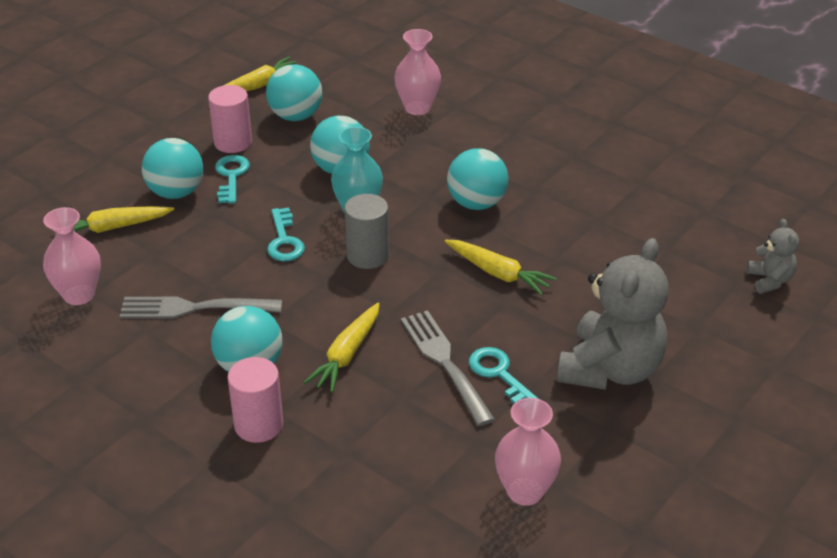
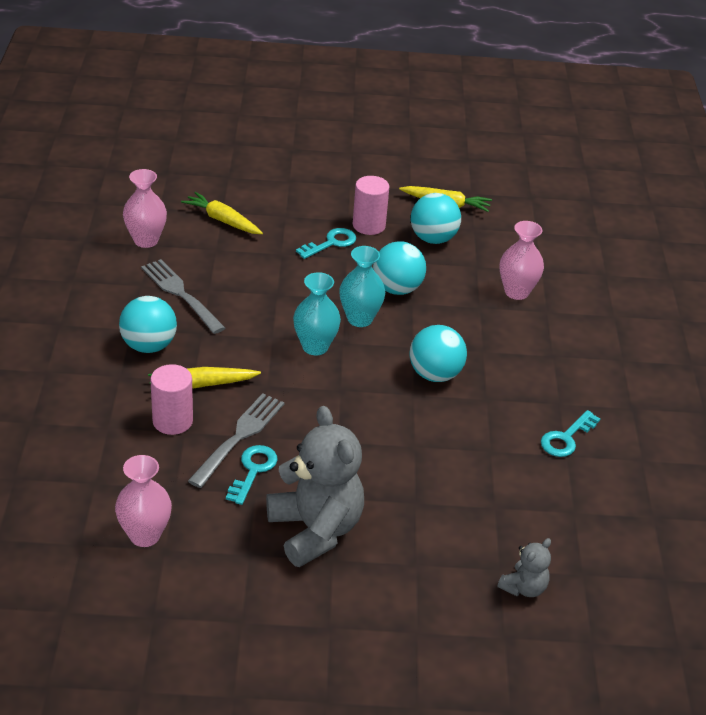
camera: 50 degrees right, 0 degrees up
(176, 192) = (287, 228): turquoise ball -> none
(258, 425) = (98, 376): pink cylinder -> pink cylinder (172, 421)
(284, 241) = (289, 300): turquoise key -> turquoise key (566, 438)
(367, 255) = (315, 347): grey cylinder -> turquoise vase
(498, 273) = (365, 422): yellow carrot -> none
(610, 369) = (315, 530): grey teddy bear -> grey teddy bear turned 105 degrees counterclockwise

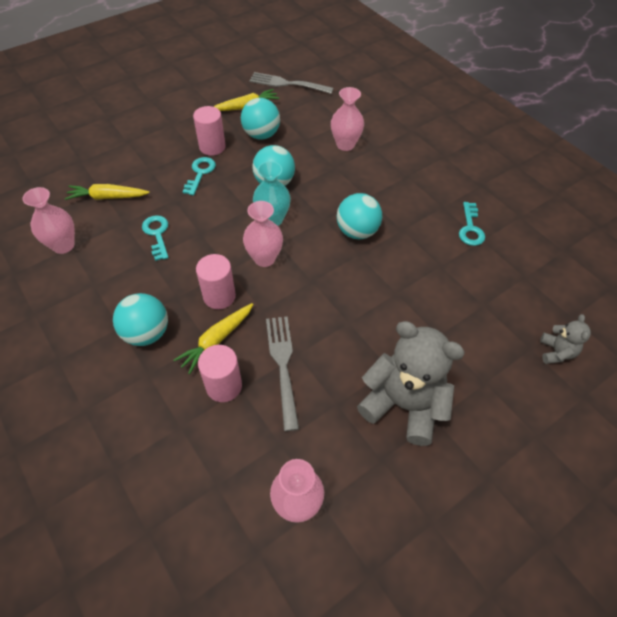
camera: 35 degrees left, 15 degrees up
(181, 294) = (131, 274): grey fork -> grey fork (287, 84)
(240, 353) = (219, 296): none -> pink cylinder
(253, 470) = (318, 386): turquoise key -> turquoise key (157, 234)
(315, 347) = (264, 258): turquoise vase -> pink vase

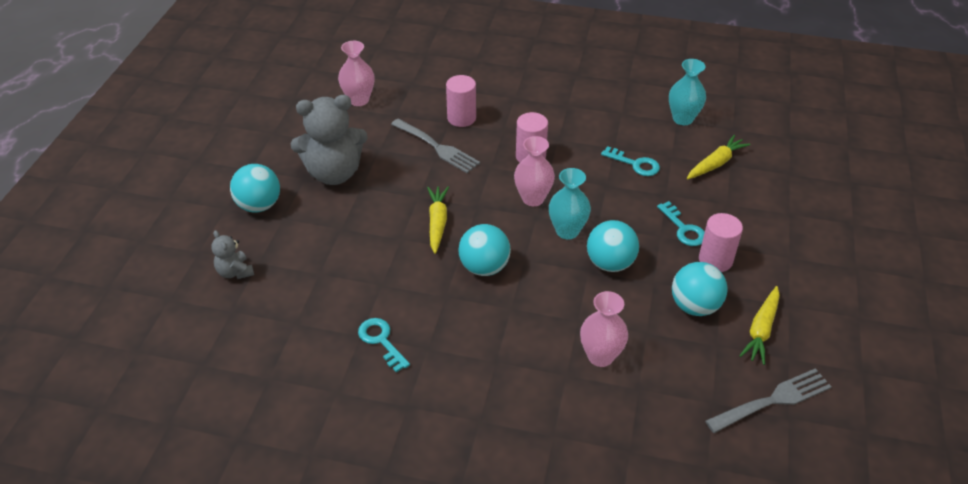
camera: 140 degrees right, 10 degrees down
(63, 245) = (682, 119): pink vase -> turquoise vase
(147, 333) = (546, 112): turquoise ball -> turquoise ball (259, 205)
(216, 340) = (497, 134): yellow carrot -> yellow carrot (437, 222)

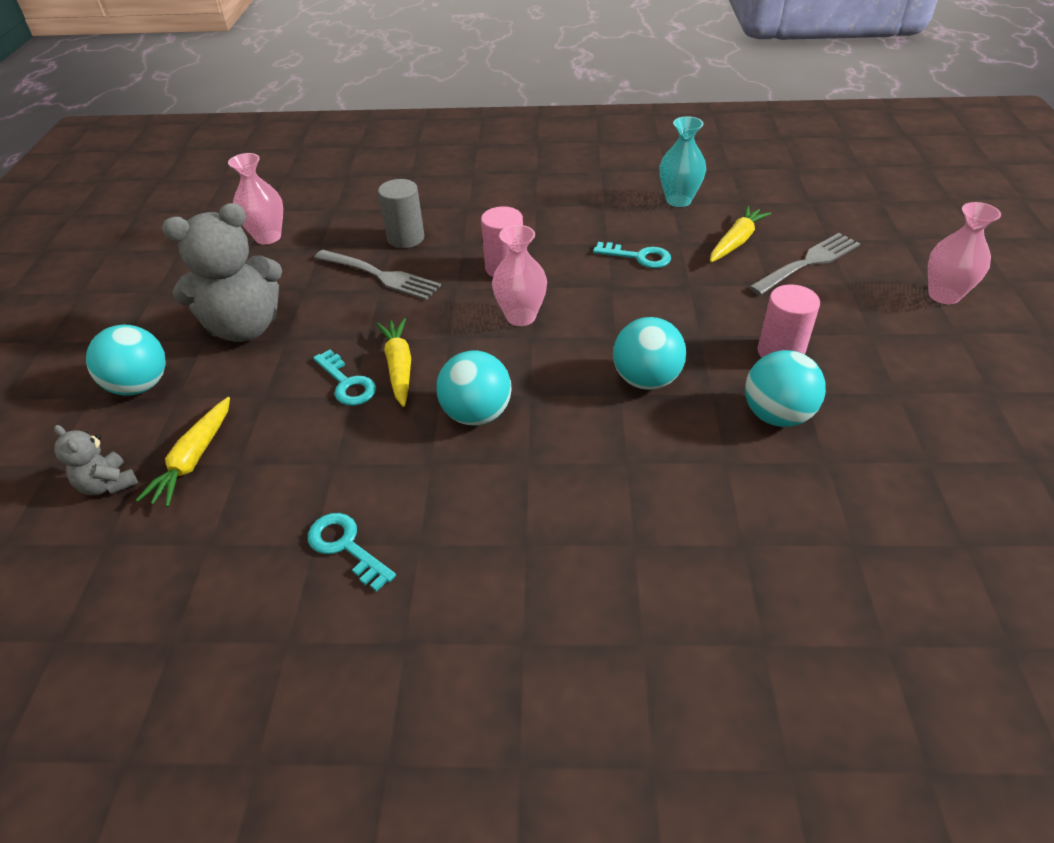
camera: 10 degrees left, 0 degrees up
(461, 118) = (405, 238): pink cylinder -> grey cylinder
(567, 231) = (577, 349): turquoise vase -> none
(600, 356) = (673, 508): pink vase -> pink vase (944, 295)
(683, 229) = (725, 321): turquoise key -> turquoise key (347, 383)
(761, 330) = (876, 431): yellow carrot -> yellow carrot (194, 459)
(773, 400) = (934, 525): grey fork -> grey fork (808, 263)

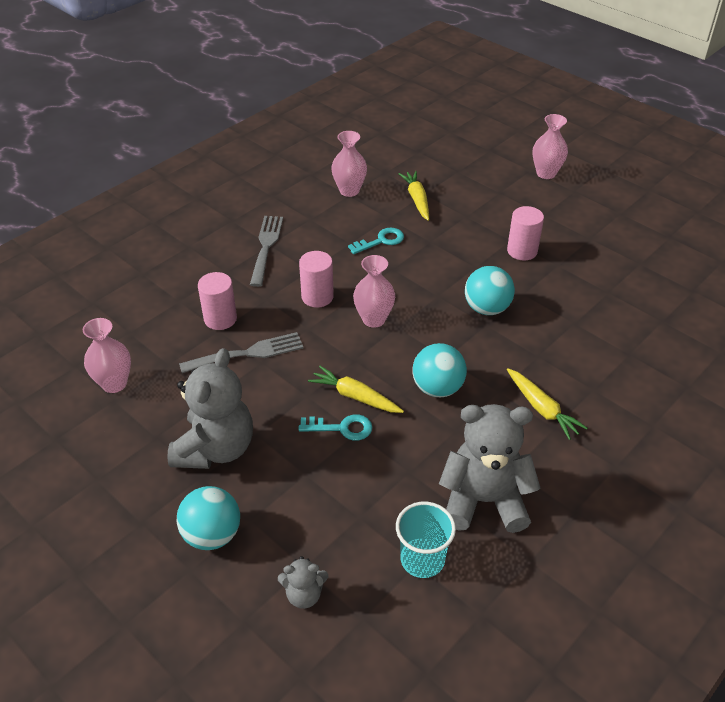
camera: 50 degrees left, 0 degrees up
(194, 459) = (329, 538): yellow carrot -> yellow carrot (542, 409)
(217, 544) = (422, 559): none -> turquoise cup
(345, 546) = (484, 500): turquoise key -> grey teddy bear
(405, 238) = (220, 319): grey cylinder -> pink cylinder
(678, 200) = (349, 191): turquoise vase -> pink vase
(776, 415) = (563, 284): turquoise ball -> none
(808, 263) = (467, 191): grey fork -> grey fork (266, 247)

